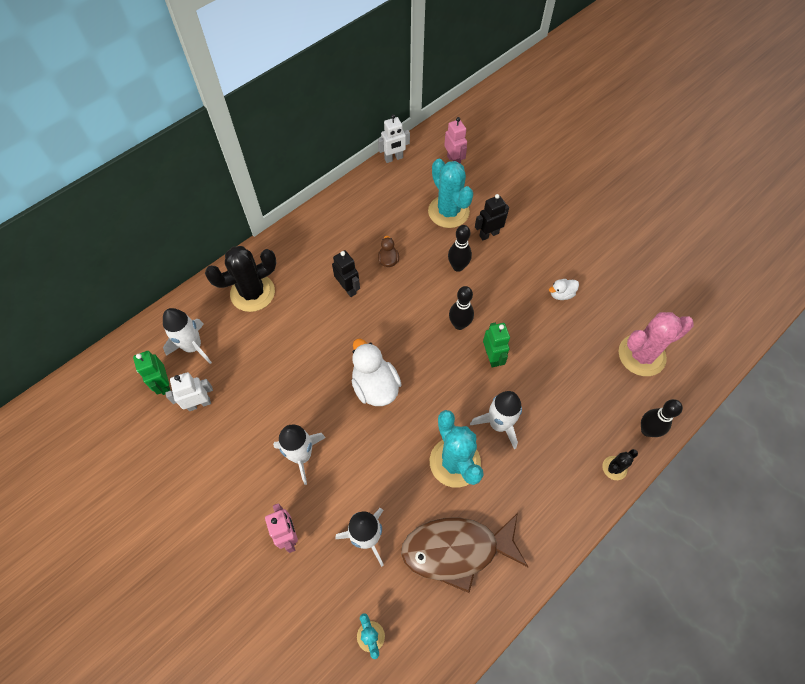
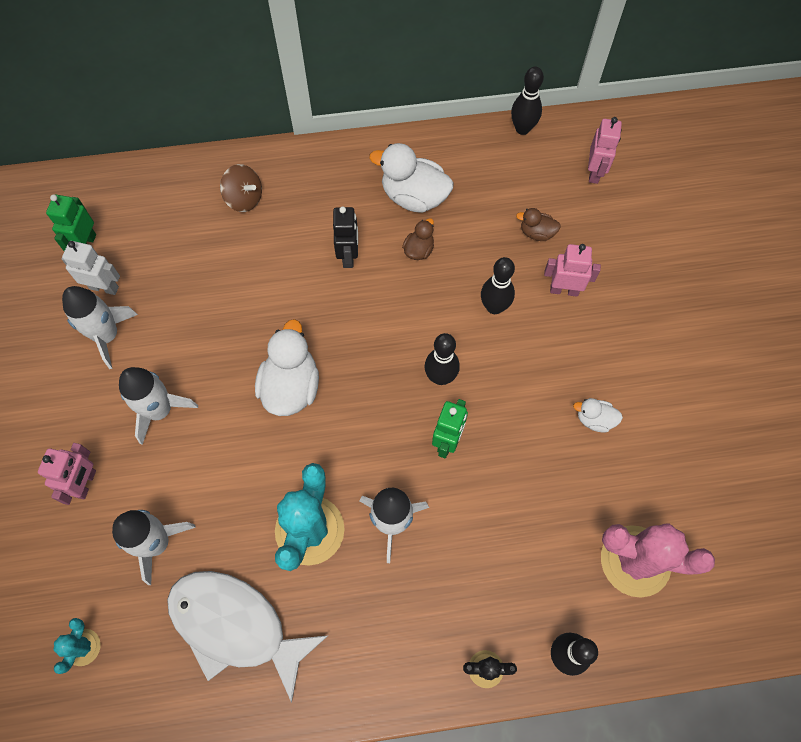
camera: 35 degrees right, 5 degrees up
(193, 347) = (142, 222): white rocket -> white rocket (107, 336)
(252, 293) = (244, 199): black cactus -> brown spinning top
(360, 232) = (414, 197): none -> white duck
(393, 158) = (522, 129): white robot -> black bowling pin
(448, 212) = (536, 233): turquoise cactus -> brown duck
(457, 550) = (236, 626): brown fish -> white fish
(489, 234) = (564, 290): black robot -> pink robot

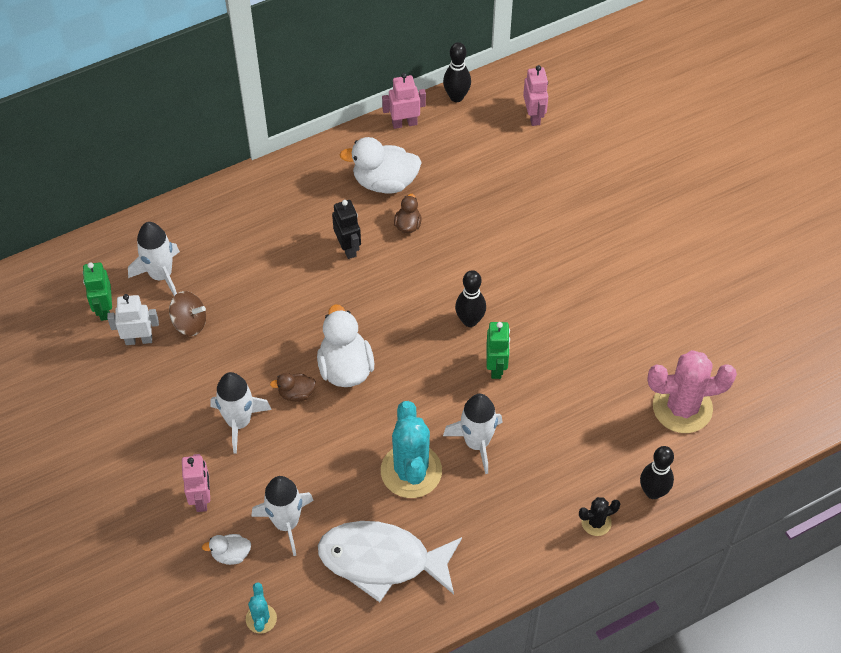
camera: 20 degrees left, 10 degrees down
(107, 336) = (161, 378): white rocket -> white rocket (161, 275)
(244, 199) = (232, 228): brown spinning top -> brown spinning top (189, 323)
(494, 307) = (492, 251): black bowling pin -> none
(536, 233) = (504, 181): brown duck -> brown duck (296, 393)
(564, 290) = (545, 220): pink robot -> pink robot (404, 123)
(594, 419) = (610, 313): white duck -> white duck (231, 554)

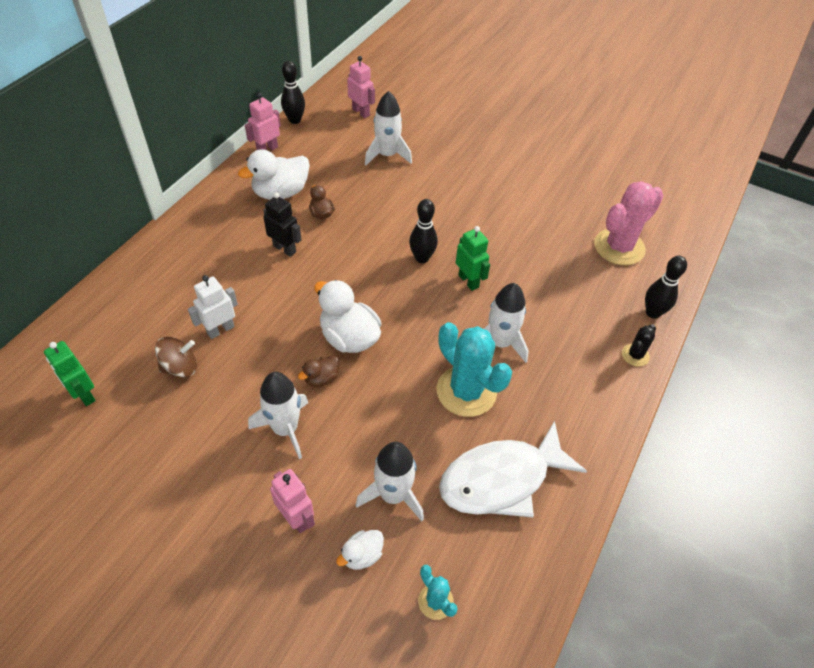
camera: 35 degrees left, 5 degrees down
(139, 340) = (137, 405): white robot -> white robot (220, 330)
(161, 275) = (125, 340): white rocket -> white rocket (387, 155)

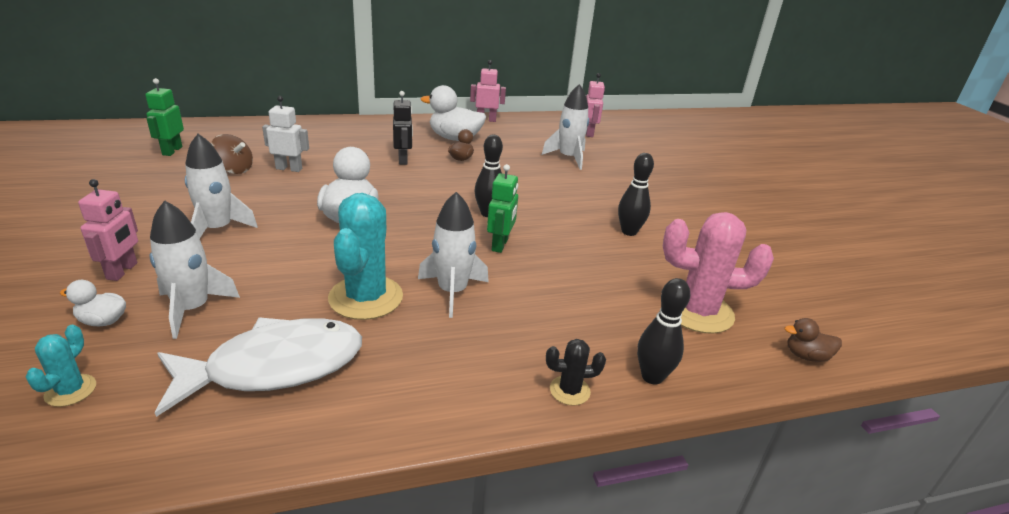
camera: 45 degrees right, 20 degrees down
(295, 120) = (532, 117): black bowling pin -> black bowling pin (629, 232)
(321, 378) = (290, 223): brown duck -> brown duck (806, 356)
(501, 479) = (274, 367): white fish -> white fish turned 135 degrees clockwise

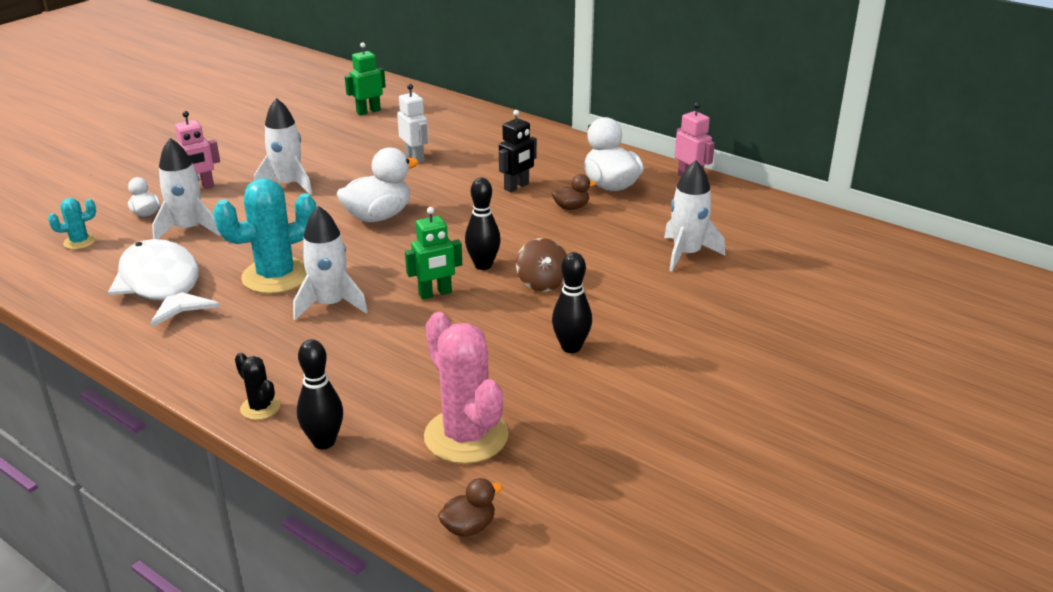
camera: 55 degrees right, 0 degrees up
(234, 169) = (378, 143): brown spinning top -> brown spinning top (542, 283)
(274, 367) = (162, 285): white fish -> white fish turned 150 degrees counterclockwise
(589, 133) = (784, 240): pink robot -> none
(806, 356) = (469, 527): brown duck -> brown duck turned 90 degrees clockwise

